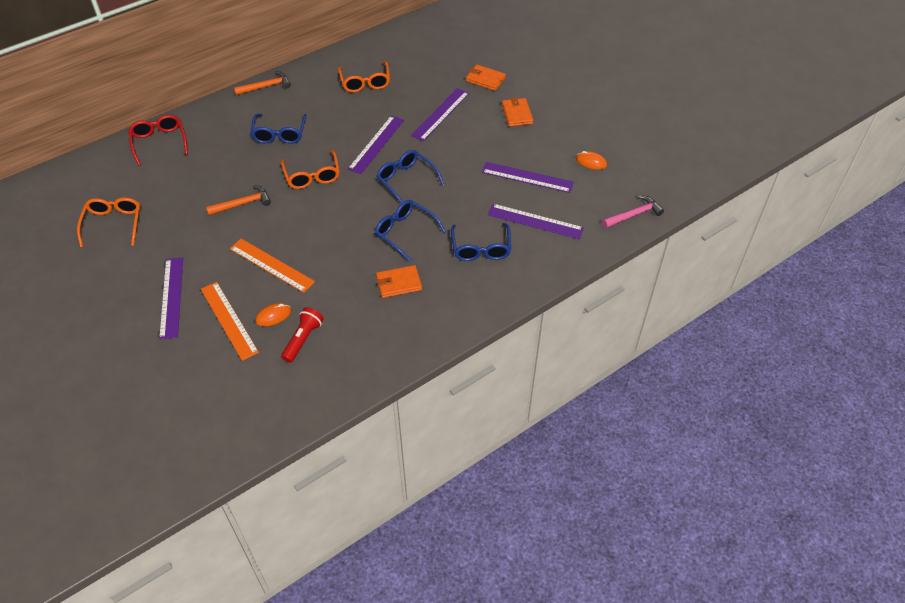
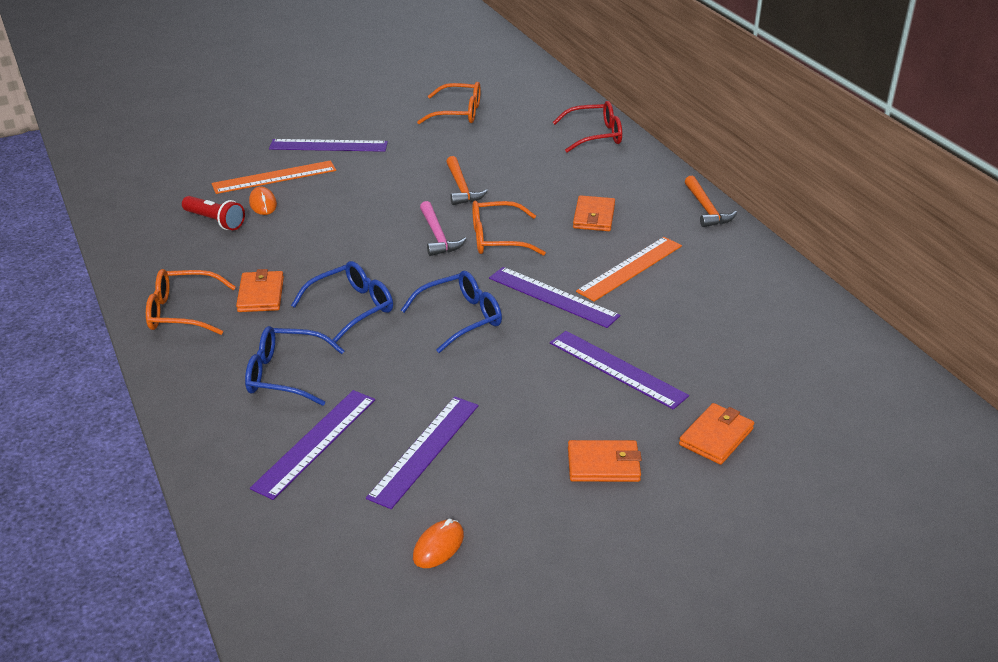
camera: 100 degrees right, 15 degrees down
(272, 265) = (344, 205): orange ruler -> orange ruler (630, 268)
(279, 134) = (594, 217): blue glasses -> orange wallet
(365, 82) = (712, 297): orange glasses -> orange glasses (182, 312)
(634, 215) = (272, 580): pink hammer -> pink hammer (438, 236)

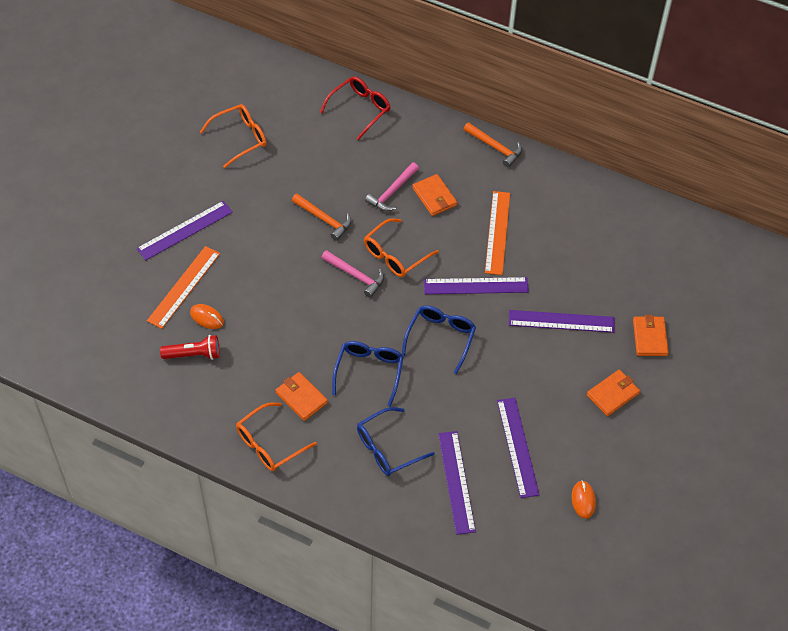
camera: 40 degrees left, 20 degrees up
(553, 197) = (392, 192): none -> pink hammer

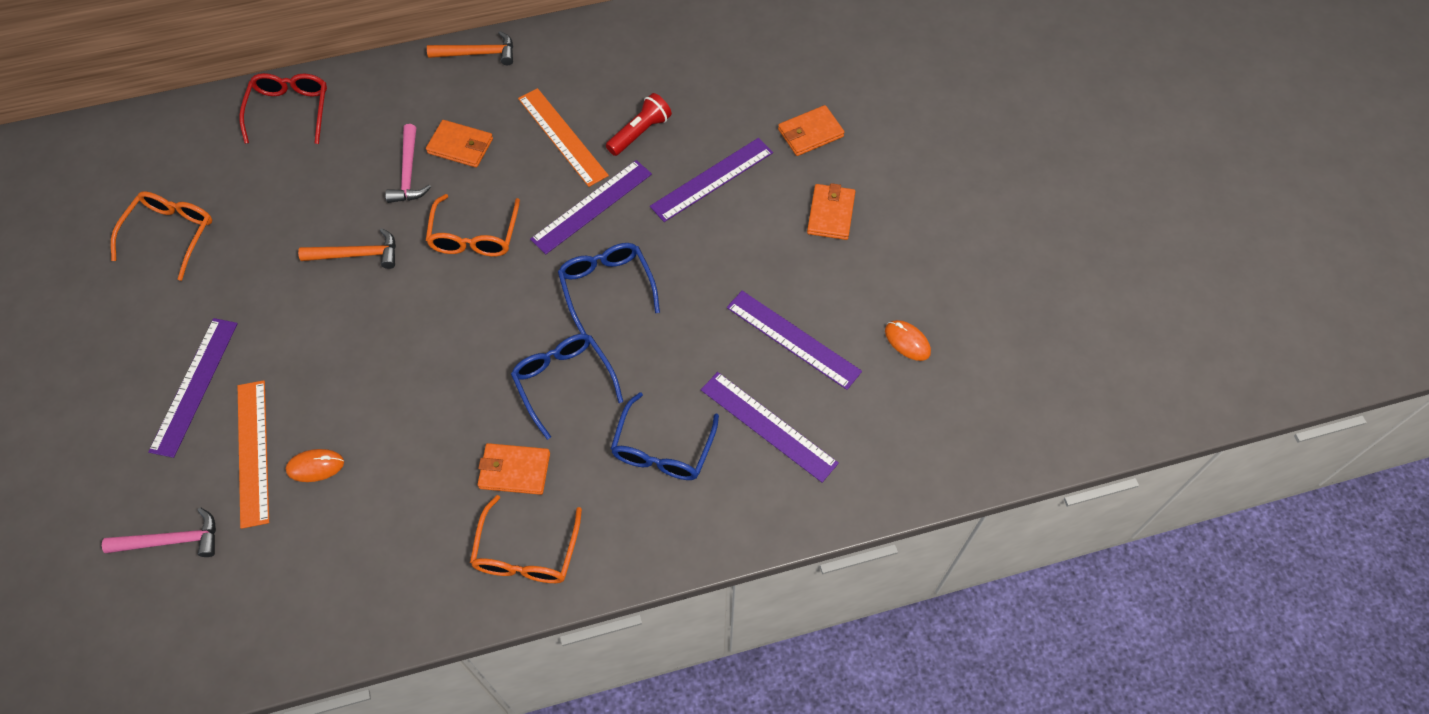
camera: 40 degrees left, 5 degrees up
(194, 354) = (338, 522): red flashlight -> red flashlight (640, 132)
(356, 276) = (451, 289): pink hammer -> pink hammer (172, 540)
(649, 337) = (810, 133): orange wallet -> orange wallet turned 75 degrees counterclockwise

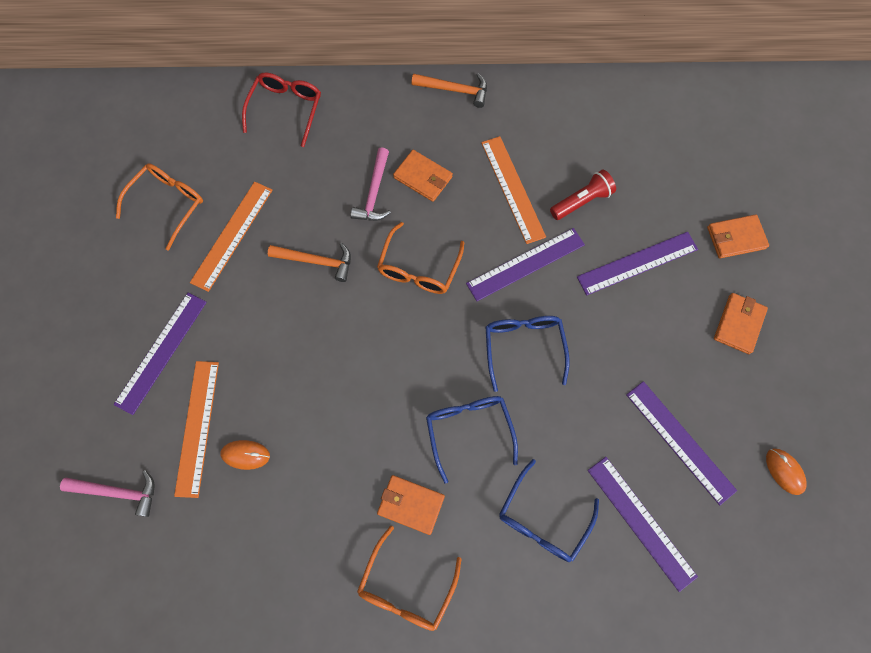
camera: 15 degrees right, 10 degrees up
(253, 249) = (232, 235): none -> orange ruler

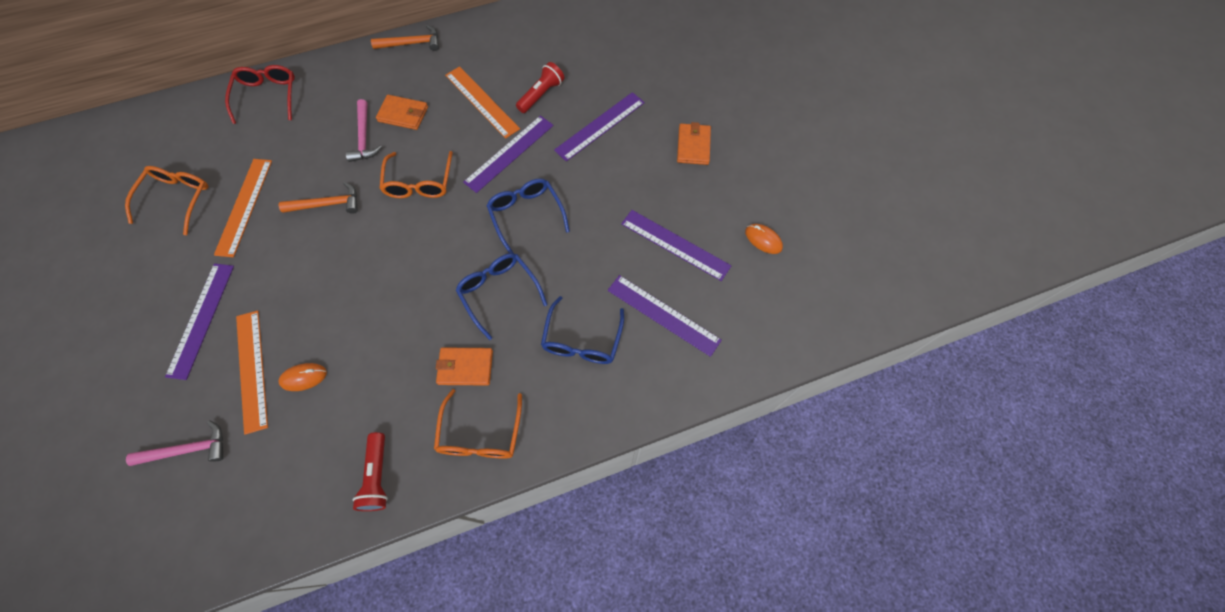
camera: 20 degrees left, 5 degrees down
(291, 593) = (377, 476): none -> red flashlight
(735, 238) = (671, 86): orange wallet -> none

